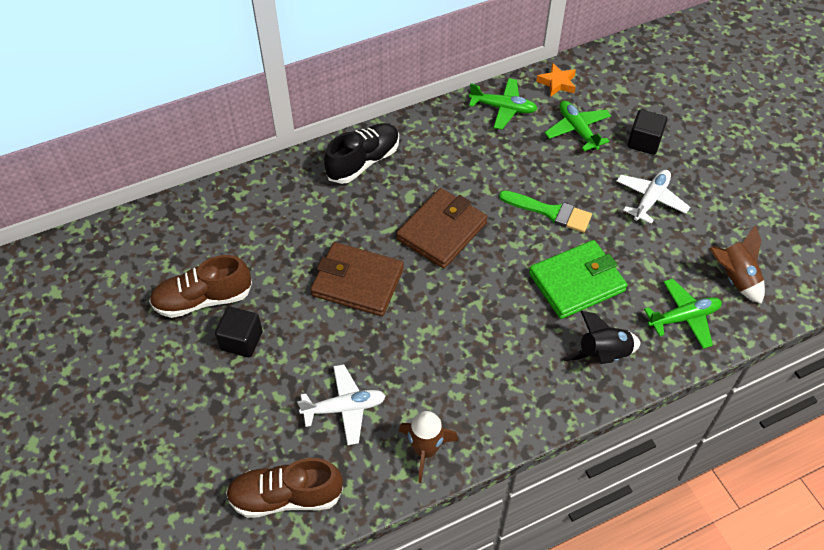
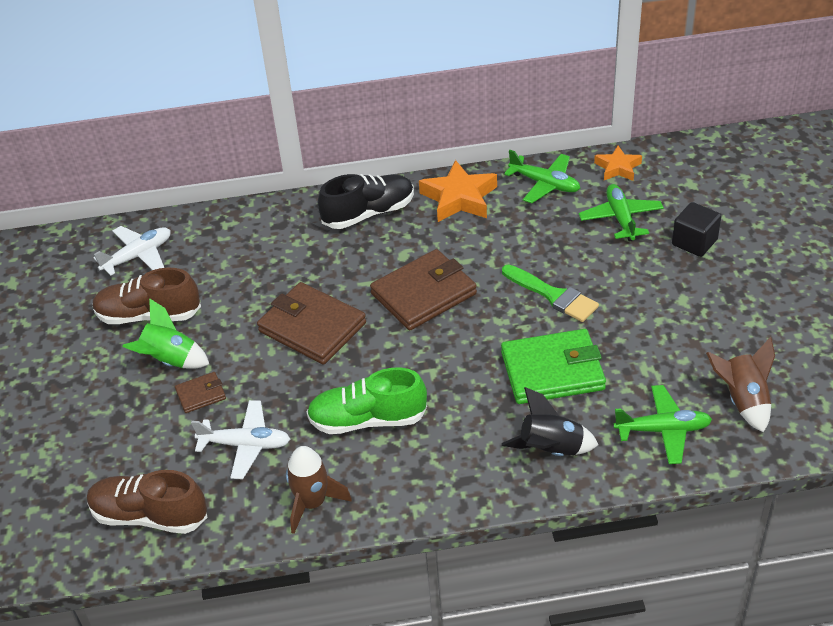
camera: 20 degrees right, 10 degrees down
(241, 341) = (170, 360): black cube -> green rocket
(284, 368) = (201, 394): none -> brown wallet
(436, 133) = (459, 198): none -> orange star
(441, 360) = (367, 420): none -> green shoe
(650, 200) = (676, 302): white plane -> white plane (138, 256)

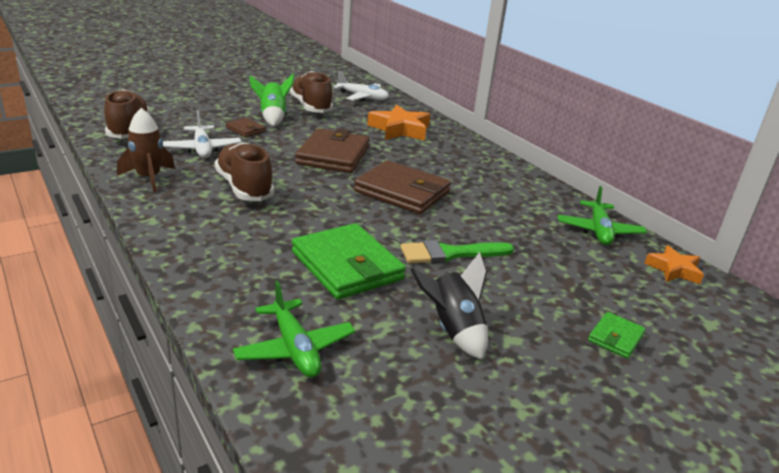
camera: 60 degrees right, 15 degrees down
(367, 420) = (244, 187): green shoe -> brown shoe
(369, 213) = (475, 159): black shoe -> none
(459, 198) = (533, 192): orange star -> orange star (400, 129)
(551, 450) = (239, 278): black rocket -> black rocket (453, 329)
(553, 295) = (450, 254): green brush -> green brush turned 60 degrees clockwise
(621, 218) = (599, 281): green plane -> none
(694, 242) = (615, 337): black cube -> green wallet
(743, 400) = (374, 411): brown rocket -> none

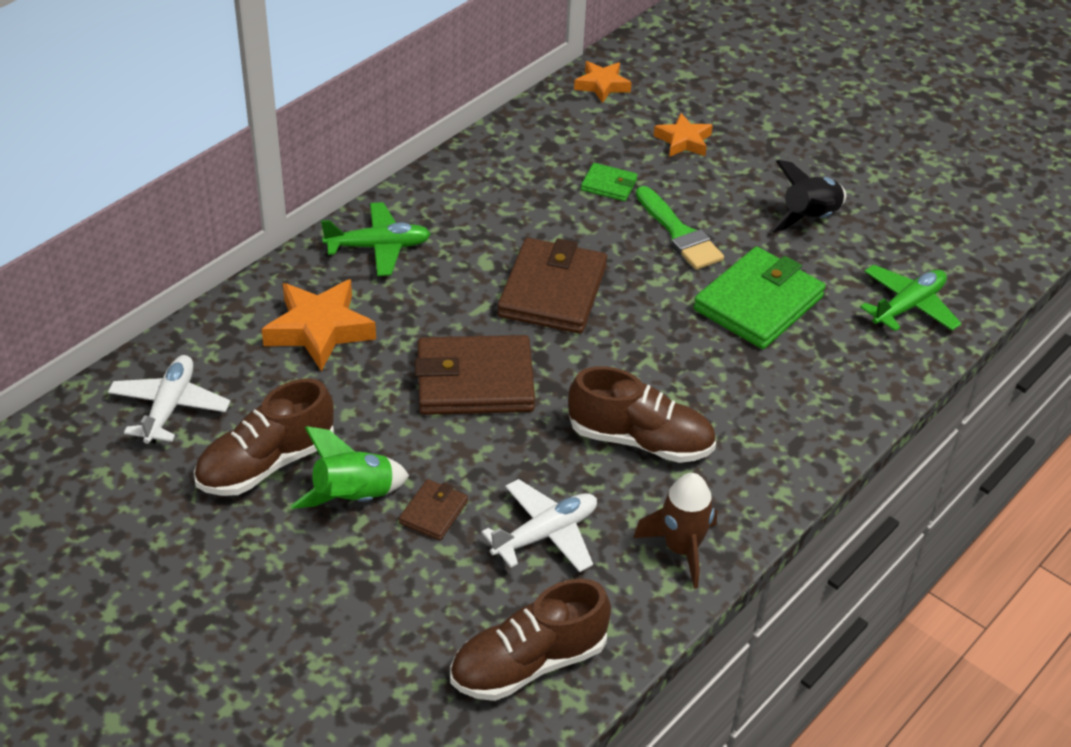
camera: 105 degrees left, 15 degrees up
(244, 187) = (640, 440): brown shoe -> brown shoe turned 120 degrees counterclockwise
(587, 290) = (683, 141): none -> orange star
(599, 231) = (549, 130): green plane -> green plane (378, 247)
(615, 337) = (749, 127): green wallet -> green wallet (609, 185)

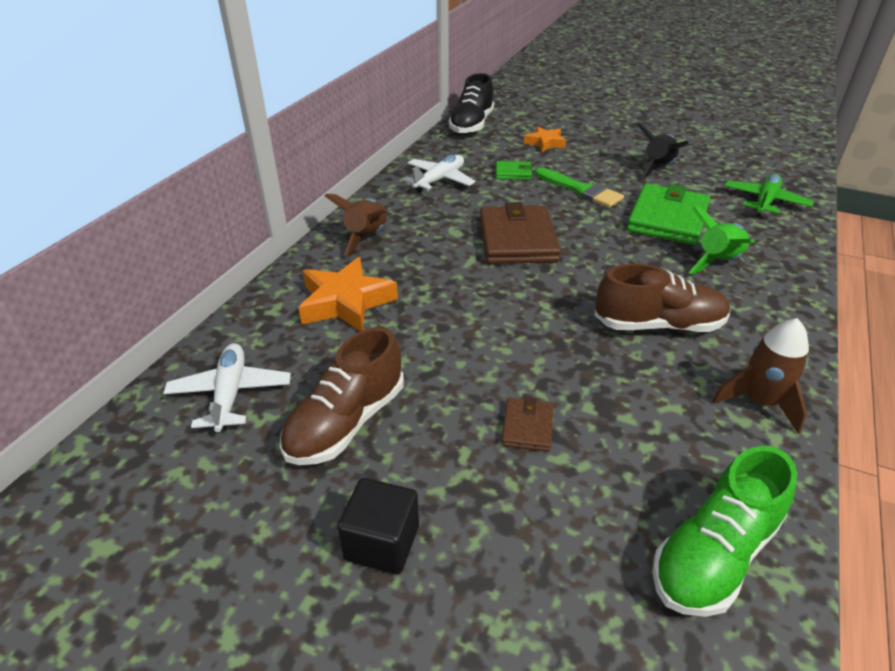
camera: 15 degrees left, 5 degrees down
(253, 577) = (382, 543): none -> black cube
(353, 497) = (445, 432): green rocket -> green rocket (718, 262)
(378, 247) = (367, 237): green plane -> brown rocket
(474, 381) = (497, 312): brown wallet -> none
(528, 664) = (713, 555): brown shoe -> green shoe
(545, 534) = (638, 420): white plane -> white plane (439, 180)
(602, 85) = (471, 125): orange star -> black shoe

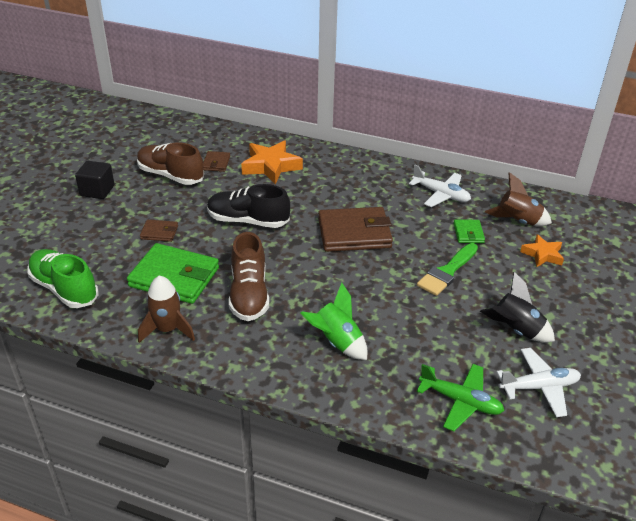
camera: 85 degrees right, 0 degrees up
(230, 394) = (194, 141): white plane -> white plane (539, 387)
(319, 363) = (216, 163): none -> brown wallet
(367, 237) = (345, 168): brown rocket -> brown rocket (517, 221)
(471, 125) = (563, 209): black shoe -> black shoe (248, 221)
(667, 219) = (406, 321): green wallet -> green wallet (174, 277)

